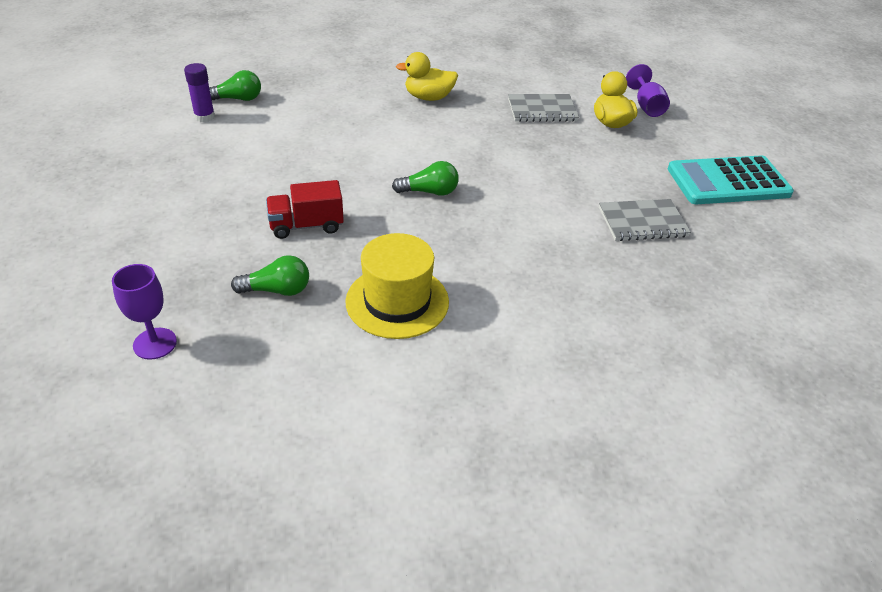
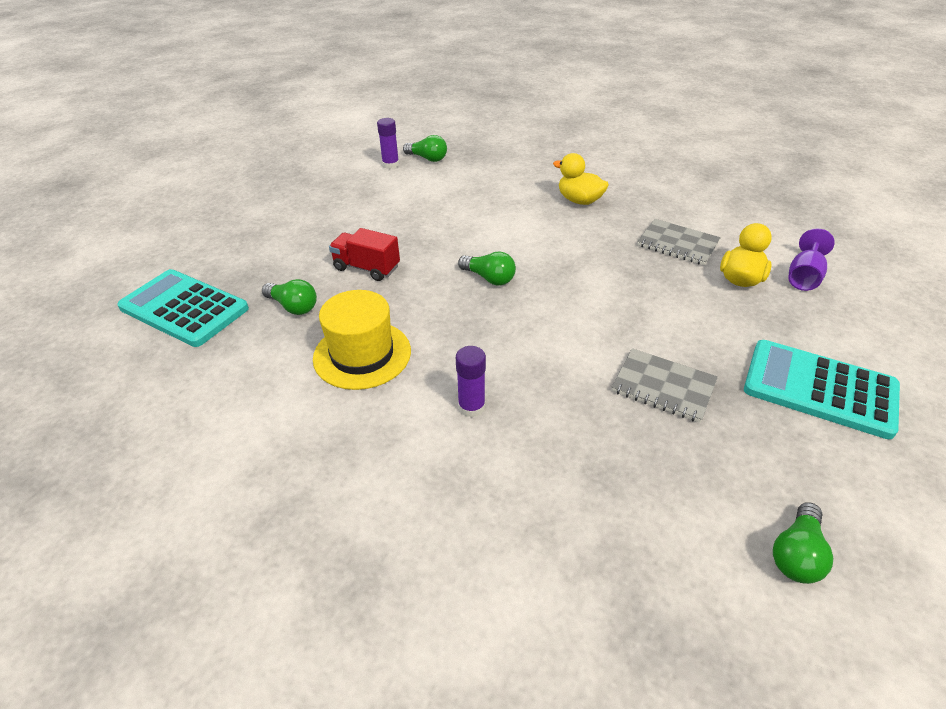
camera: 40 degrees right, 0 degrees up
(155, 343) = (184, 308): purple goblet -> turquoise calculator
(534, 299) = (471, 407): none -> purple glue stick
(812, 290) = (796, 554): none -> green light bulb

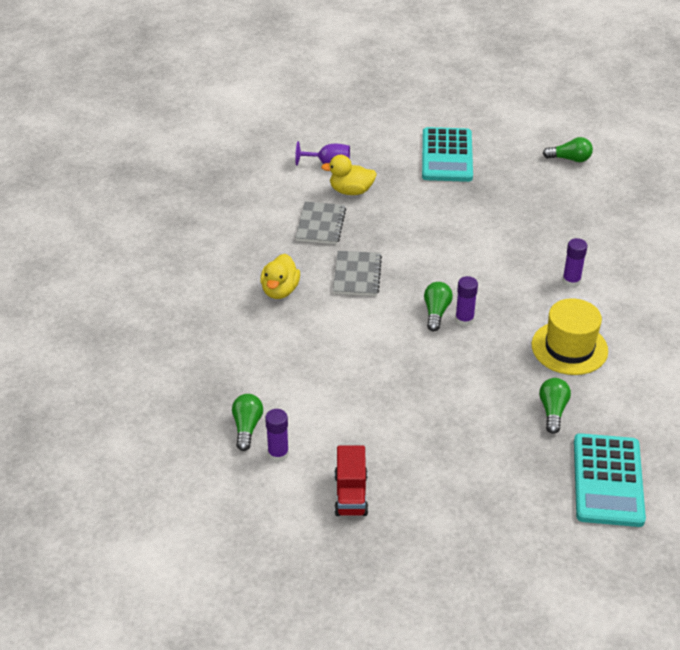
camera: 115 degrees left, 0 degrees up
(366, 268) = (473, 389): red truck -> red truck (351, 495)
(465, 293) = (464, 319): none -> purple glue stick
(663, 387) = (491, 210): grey notebook -> grey notebook (357, 275)

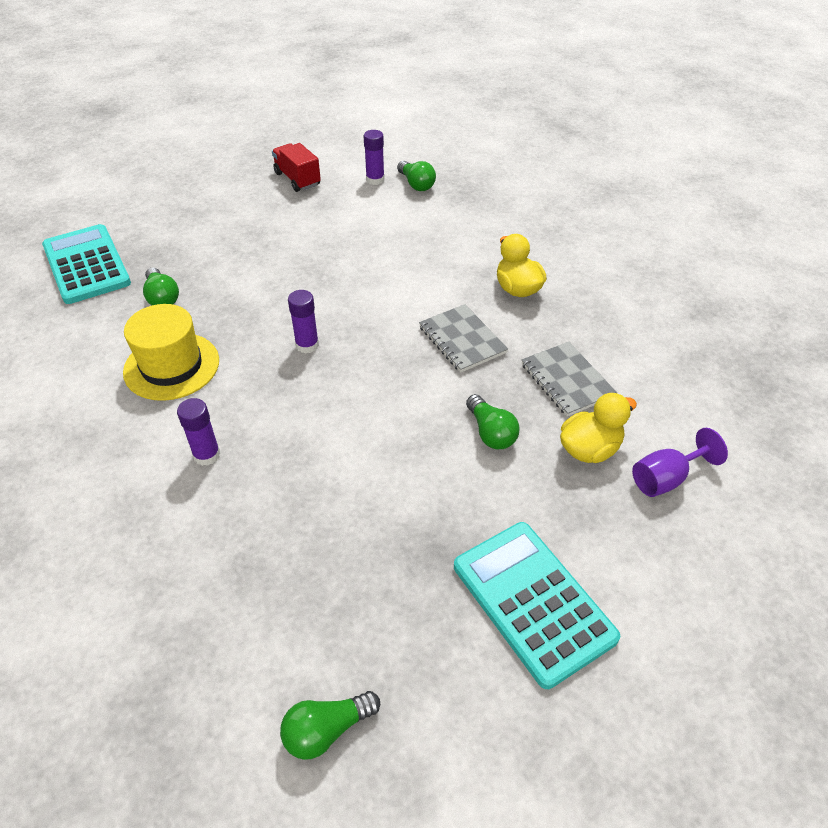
camera: 145 degrees right, 5 degrees up
(436, 312) = (343, 339): green light bulb -> green light bulb (491, 432)

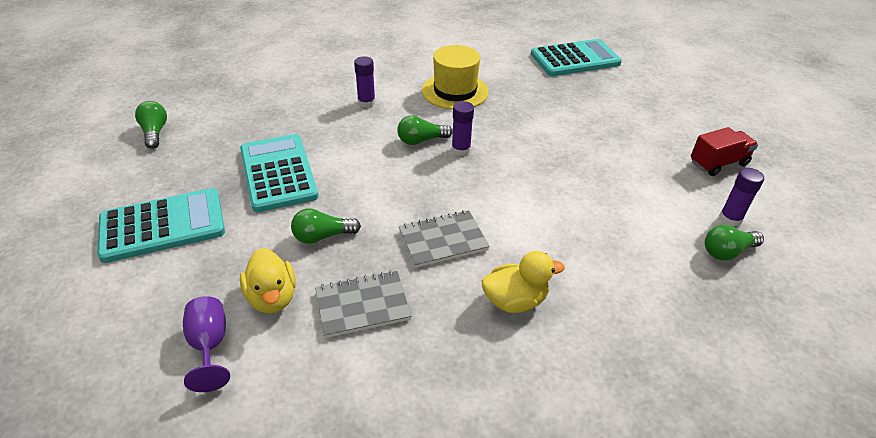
camera: 100 degrees right, 5 degrees down
(162, 298) = (532, 88): green light bulb -> green light bulb (421, 140)
(393, 510) = (278, 173): none -> turquoise calculator

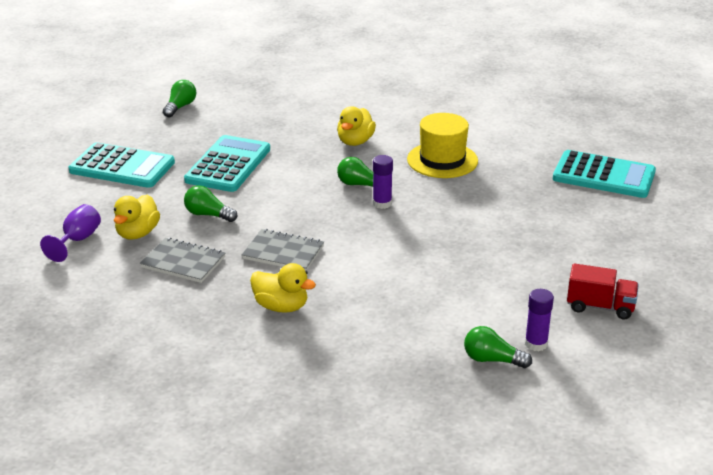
camera: 40 degrees right, 10 degrees down
(366, 102) = (355, 142): purple glue stick -> yellow duck

